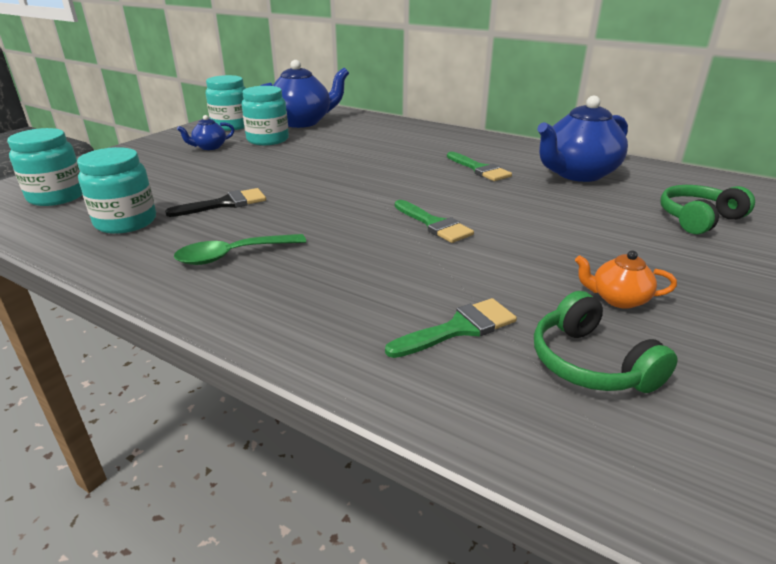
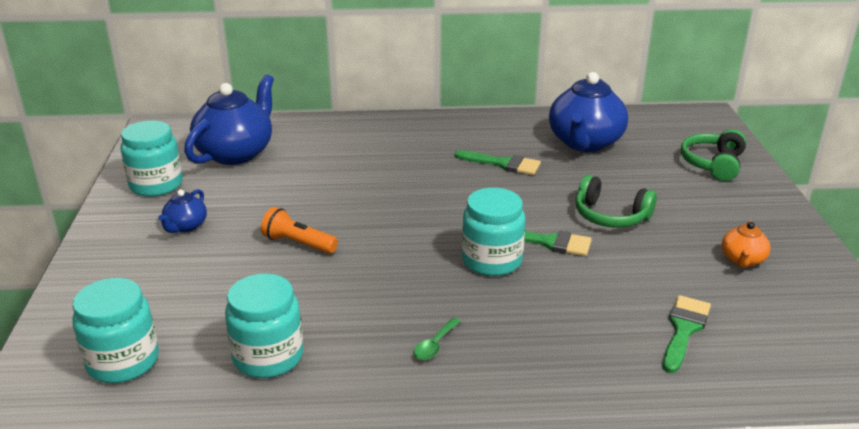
camera: 35 degrees left, 0 degrees up
(225, 204) = (333, 294): black brush -> none
(233, 255) = (435, 345): green spoon -> green spoon, size x0.57
(254, 172) = (298, 243): none -> orange flashlight
(268, 140) = (238, 193): turquoise jar -> turquoise jar (492, 260)
(590, 363) = (780, 318): green headphones -> green headphones (610, 216)
(618, 299) = (742, 260): orange teapot -> orange teapot turned 45 degrees counterclockwise

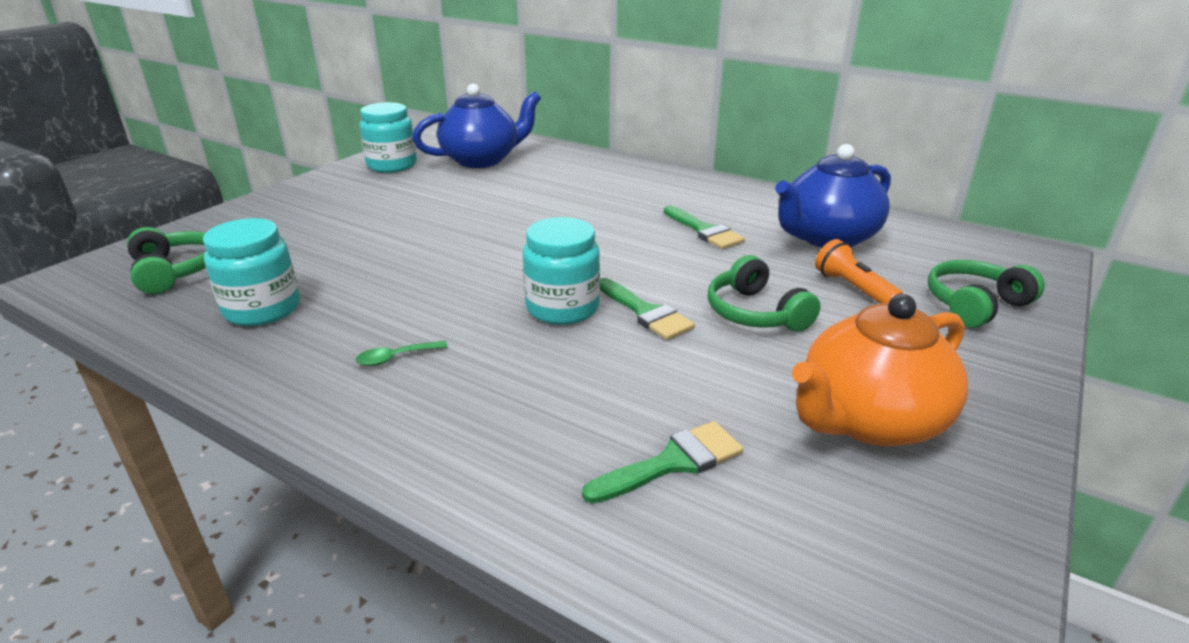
camera: 35 degrees right, 0 degrees up
(123, 361) = (175, 271): turquoise jar -> green headphones
(185, 226) = (364, 198): blue teapot -> none
(298, 243) = (421, 236): orange flashlight -> orange flashlight (853, 289)
(742, 260) = (868, 421): orange teapot -> orange teapot, size x2.11

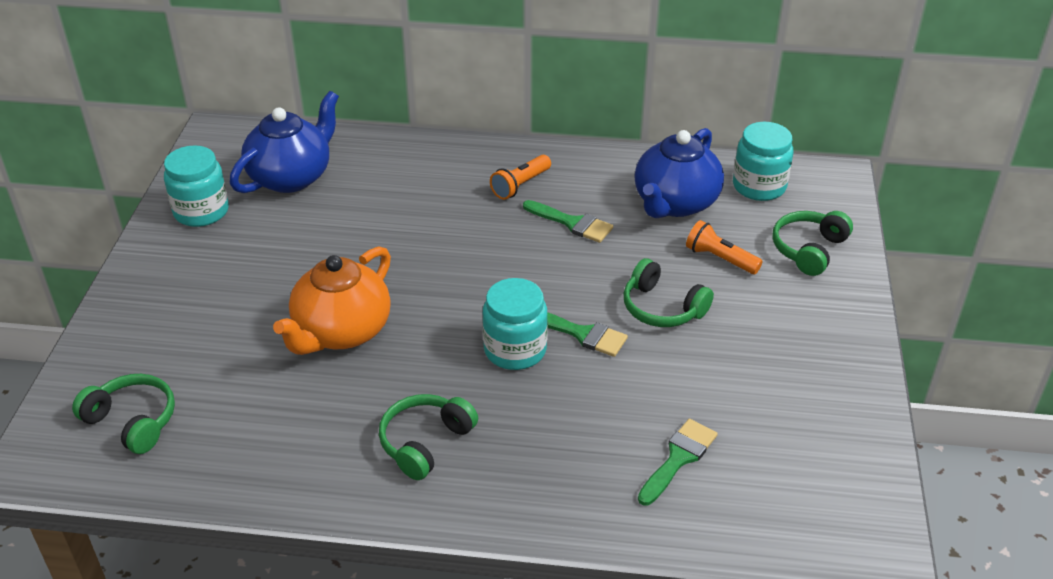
camera: 25 degrees left, 10 degrees up
(262, 309) = (265, 434): turquoise jar -> turquoise jar (759, 186)
(396, 358) = (425, 442): green spoon -> green headphones
(674, 198) = (520, 185): none -> orange flashlight
(868, 421) = (780, 382): orange teapot -> orange teapot (341, 332)

